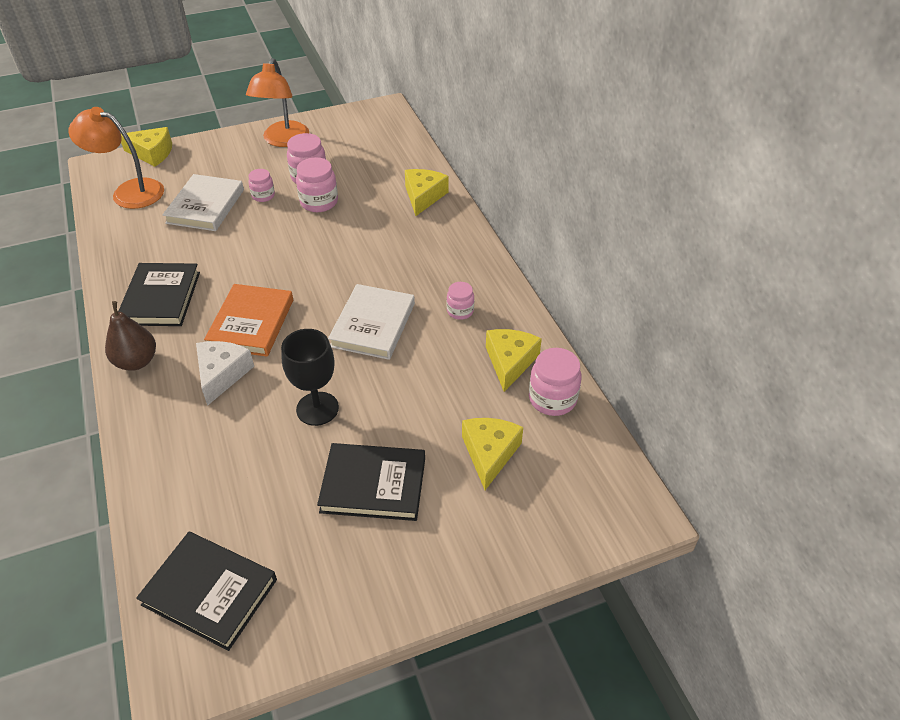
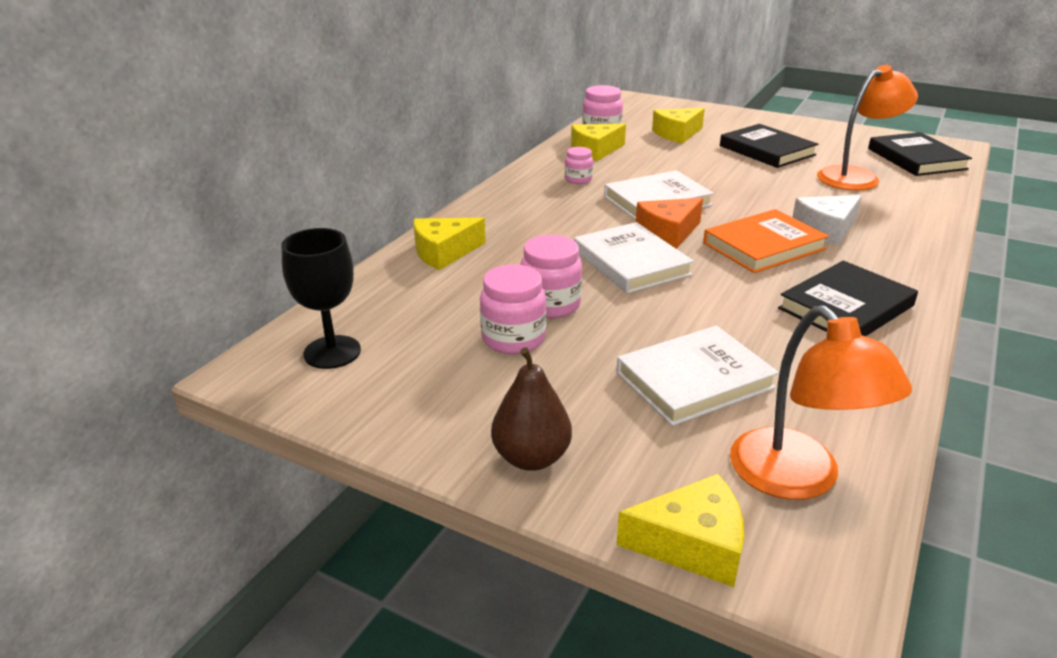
camera: 130 degrees left, 15 degrees down
(136, 361) = (909, 270): brown pear -> brown pear (531, 457)
(152, 153) = (692, 544): yellow cheese -> yellow cheese turned 120 degrees clockwise
(263, 196) = (602, 349): pink jar -> none
(283, 140) = (457, 415): orange lamp -> orange lamp (856, 176)
(316, 254) = (631, 263): none -> white book
(317, 408) = (764, 185): black goblet -> black goblet (332, 352)
(325, 295) = (668, 233): none -> orange cheese

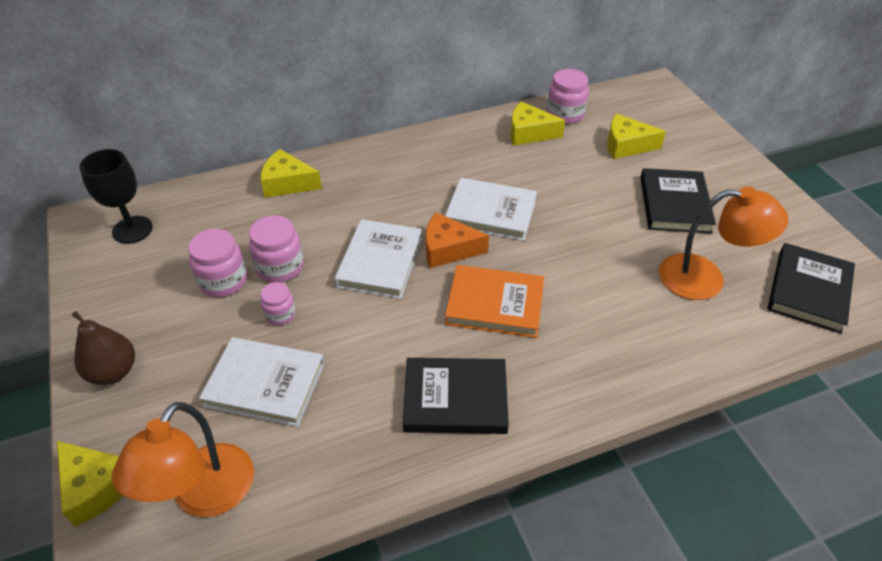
camera: 40 degrees right, 15 degrees up
(578, 179) = (469, 159): pink jar -> pink jar (280, 314)
(826, 229) = (573, 318): white cheese -> none

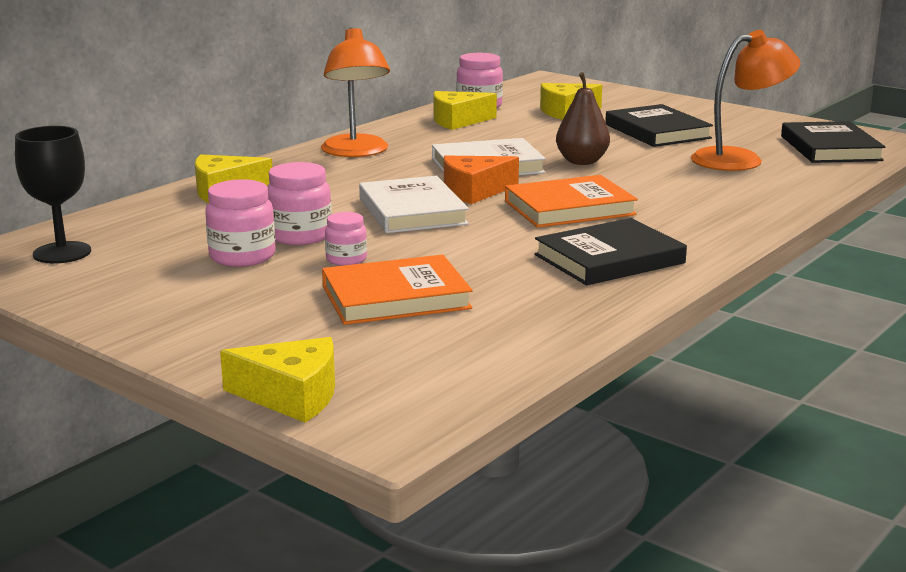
camera: 30 degrees left, 25 degrees down
(113, 372) = (192, 333): brown pear -> brown pear (581, 161)
(204, 496) = (431, 367): orange lamp -> orange lamp (356, 152)
(265, 384) = (396, 297): white book -> orange book

